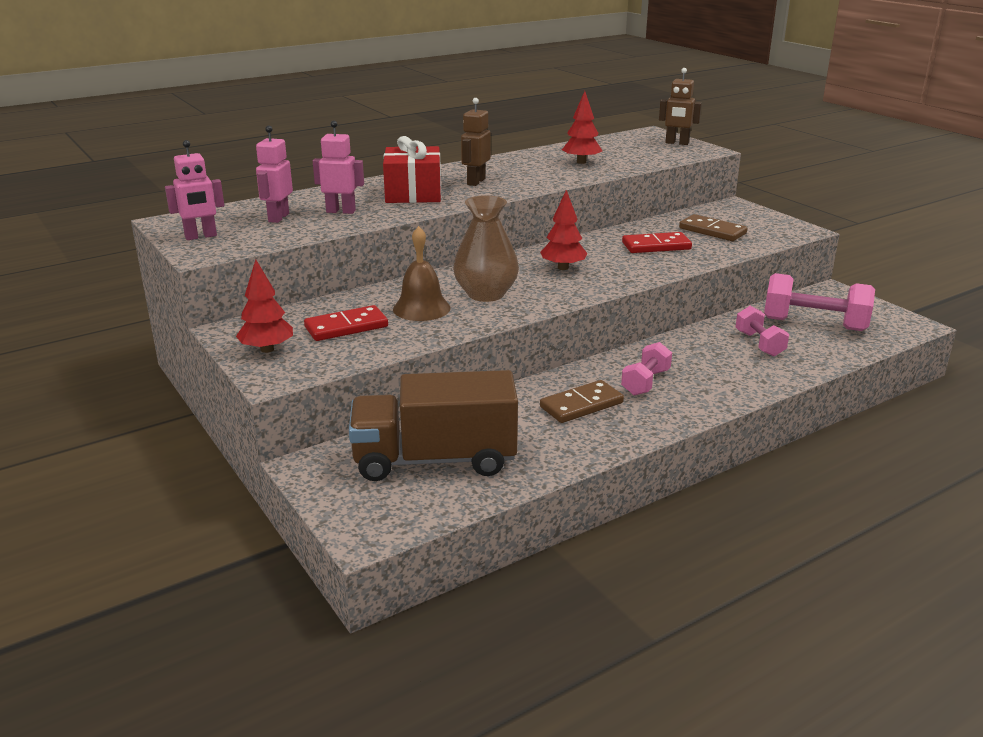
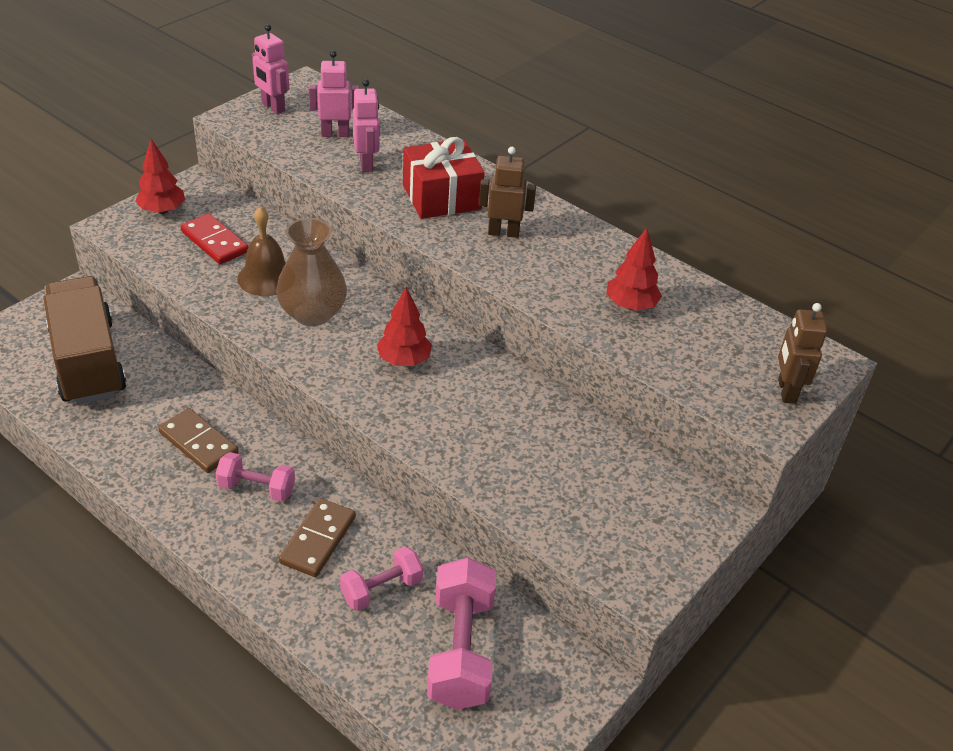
camera: 70 degrees right, 15 degrees up
(656, 246) = (507, 434): red domino -> none
(712, 231) = (590, 487): brown domino -> brown domino (318, 540)

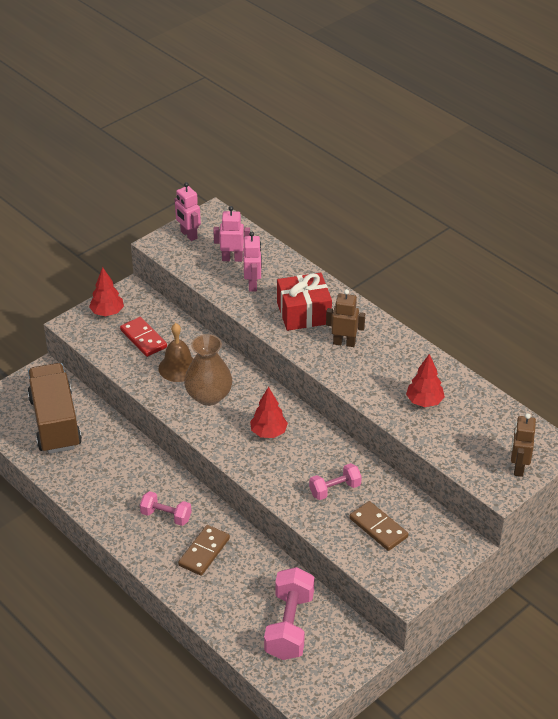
camera: 10 degrees right, 0 degrees up
(198, 443) = (128, 483): brown domino -> brown domino (378, 528)
(381, 589) = (243, 585): pink dumbbell -> pink dumbbell (335, 489)

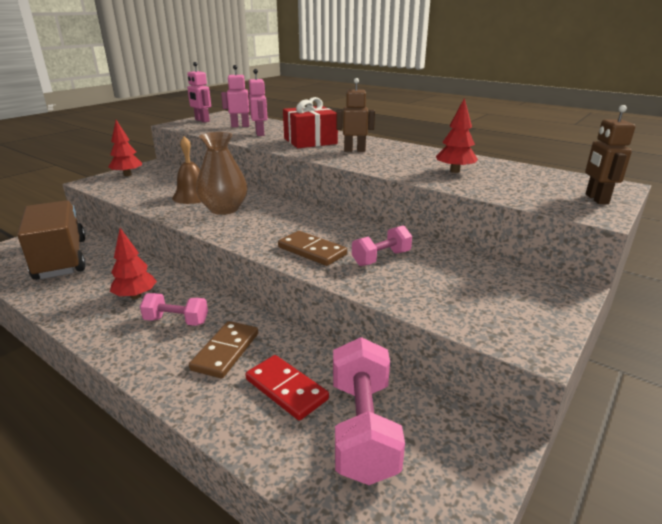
camera: 10 degrees left, 15 degrees down
(143, 339) = (159, 184): red domino -> red domino (286, 389)
(268, 432) = (291, 226): red tree -> red tree (136, 296)
(378, 528) = (451, 284): brown domino -> brown domino (312, 251)

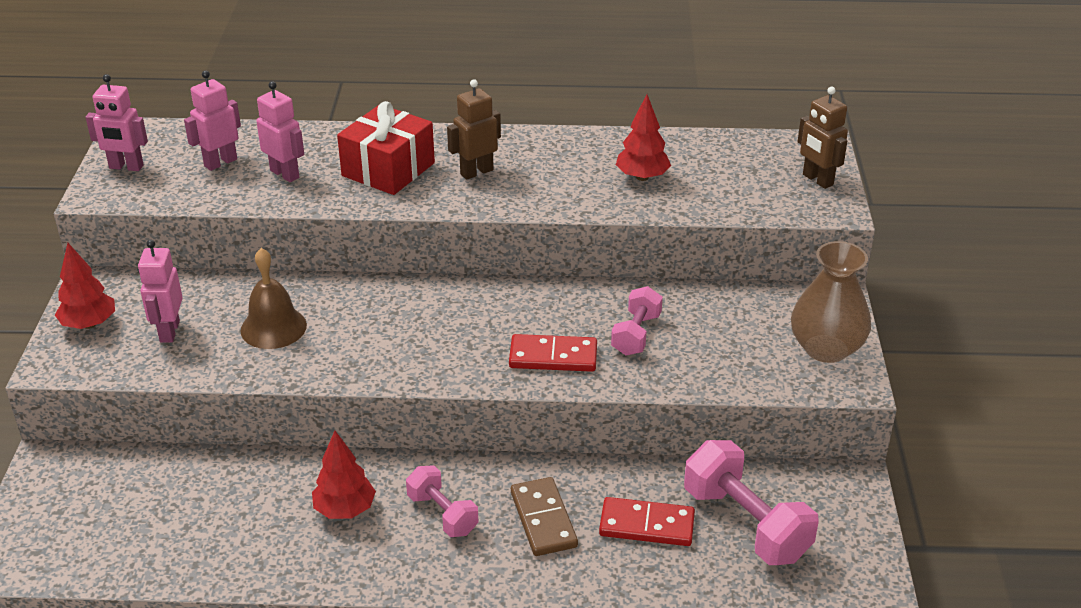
camera: 35 degrees left, 10 degrees up
(61, 259) = (144, 510): brown truck -> none
(150, 185) = (169, 331): none -> pink robot
(176, 321) = (442, 514): pink dumbbell -> pink dumbbell turned 75 degrees clockwise
(224, 209) = (355, 333): brown vase -> brown vase (826, 348)
(312, 251) = (553, 357): brown domino -> red domino

